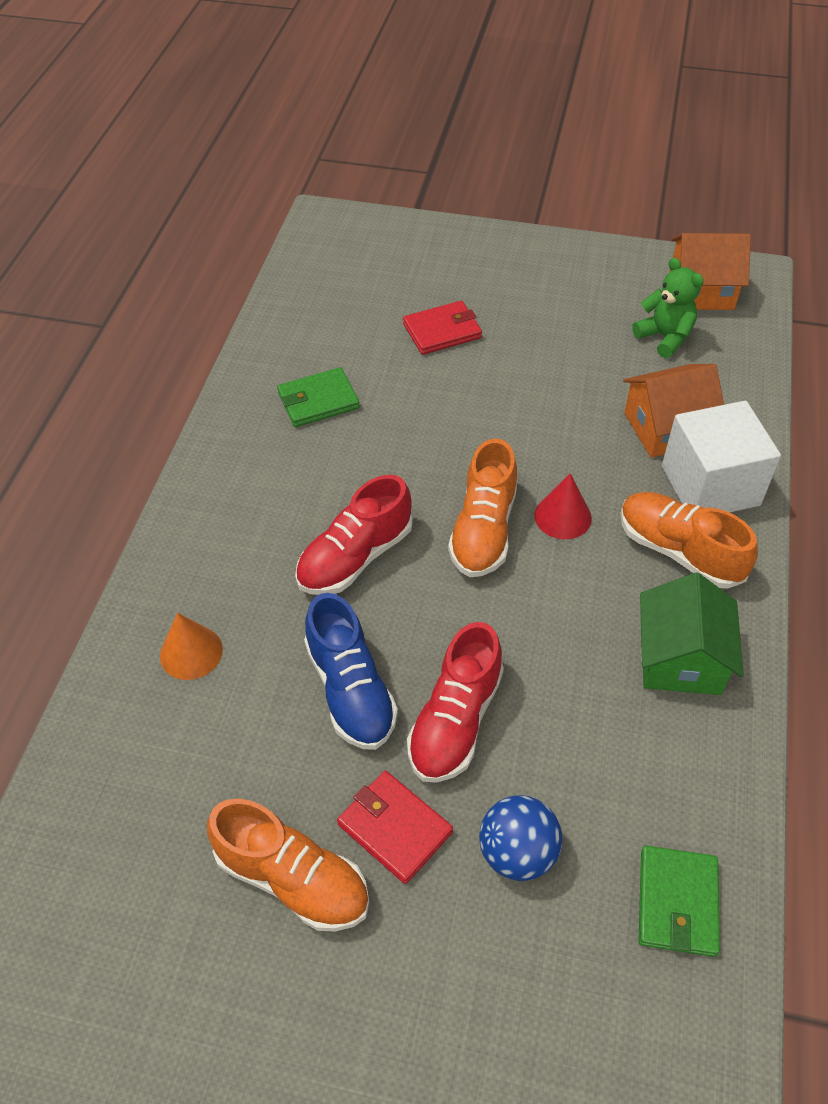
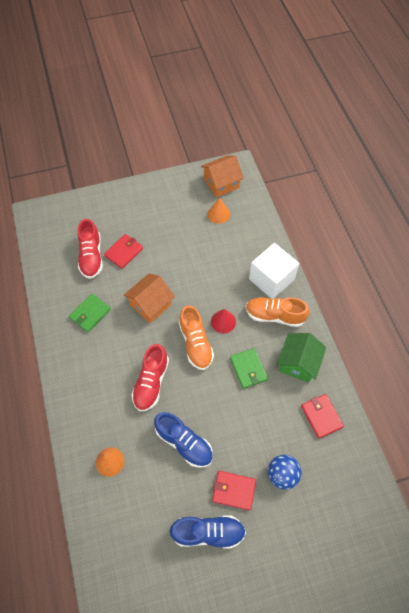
camera: 30 degrees left, 10 degrees up
(293, 879) = (208, 532): orange shoe -> blue shoe
(455, 721) = (231, 434): red shoe -> red shoe (91, 256)
(665, 337) = (218, 214): green teddy bear -> orange cone
(666, 428) = (241, 259): orange house -> orange house (150, 304)
(674, 784) = (321, 416): none -> red wallet
(677, 903) = (344, 462): green wallet -> green wallet (248, 369)
(680, 659) = (298, 363): green house -> green house turned 45 degrees clockwise

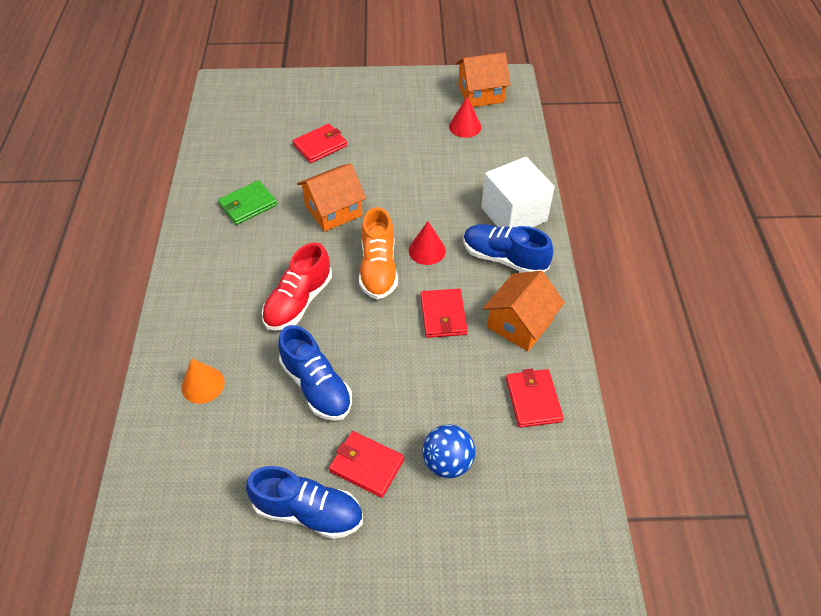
camera: 15 degrees right, 10 degrees down
(91, 256) = (275, 142): red shoe -> none
(218, 214) = (465, 126): orange cone -> red cone
(248, 369) = (443, 315): green wallet -> red wallet
(274, 315) = (504, 258): orange shoe -> blue shoe
(298, 363) = (520, 323): green house -> orange house

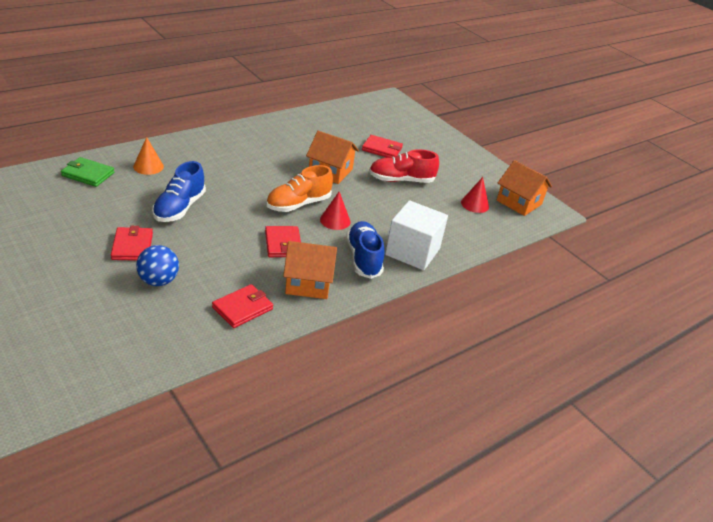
camera: 50 degrees right, 15 degrees down
(248, 205) = (300, 138): green wallet -> green wallet (88, 174)
(298, 301) = (240, 181): red shoe -> red shoe (401, 180)
(308, 512) = (83, 233): blue shoe -> none
(443, 315) = (283, 244): red wallet -> red wallet turned 60 degrees counterclockwise

